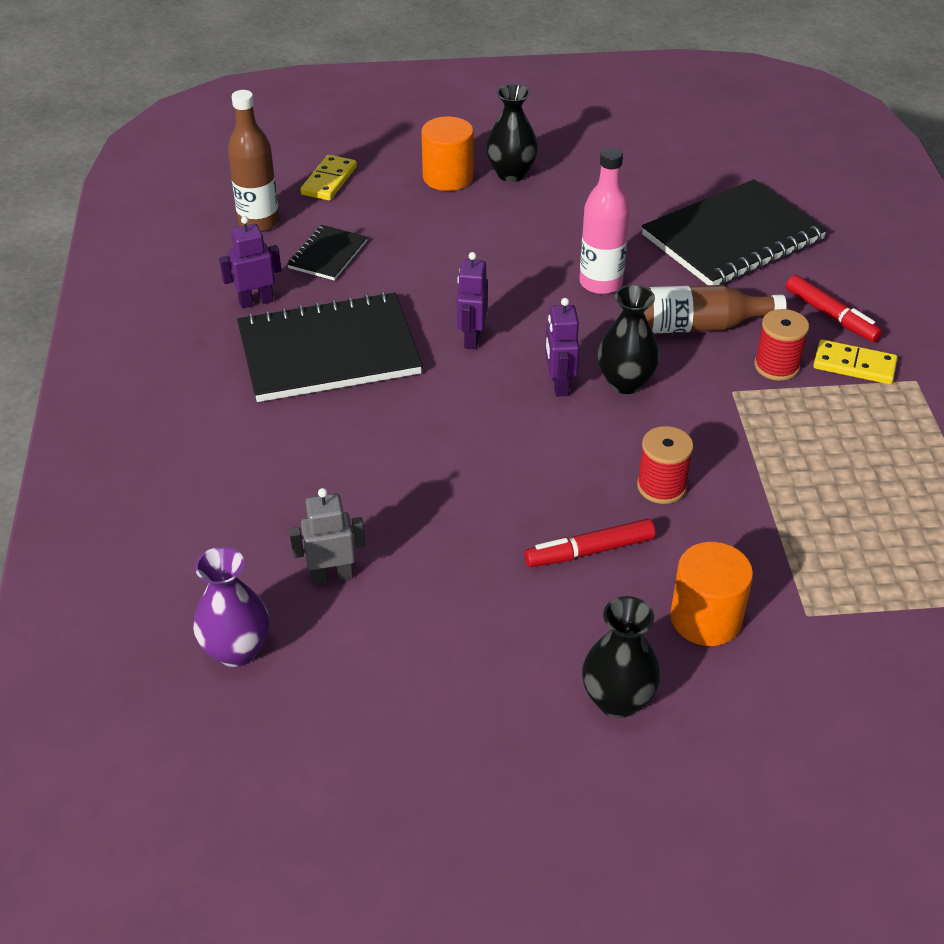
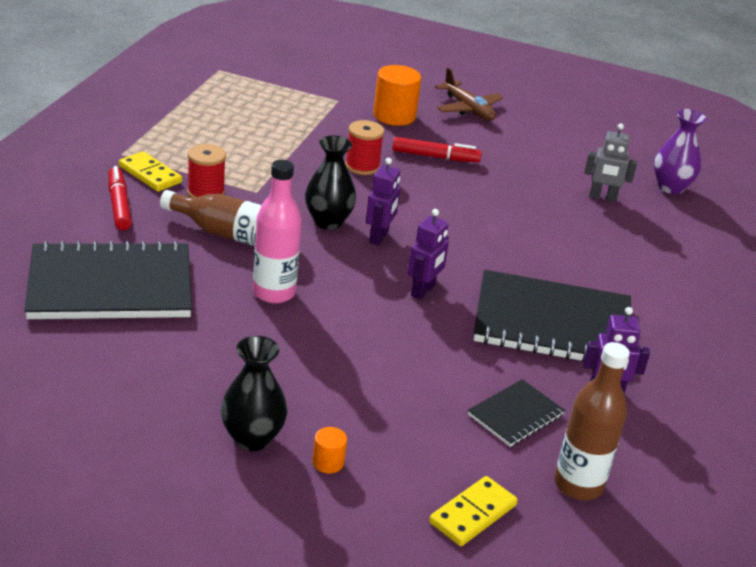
camera: 160 degrees left, 10 degrees down
(448, 177) = (328, 462): orange cylinder -> orange cylinder, size x0.49
(617, 700) = (468, 109): black vase -> brown plane

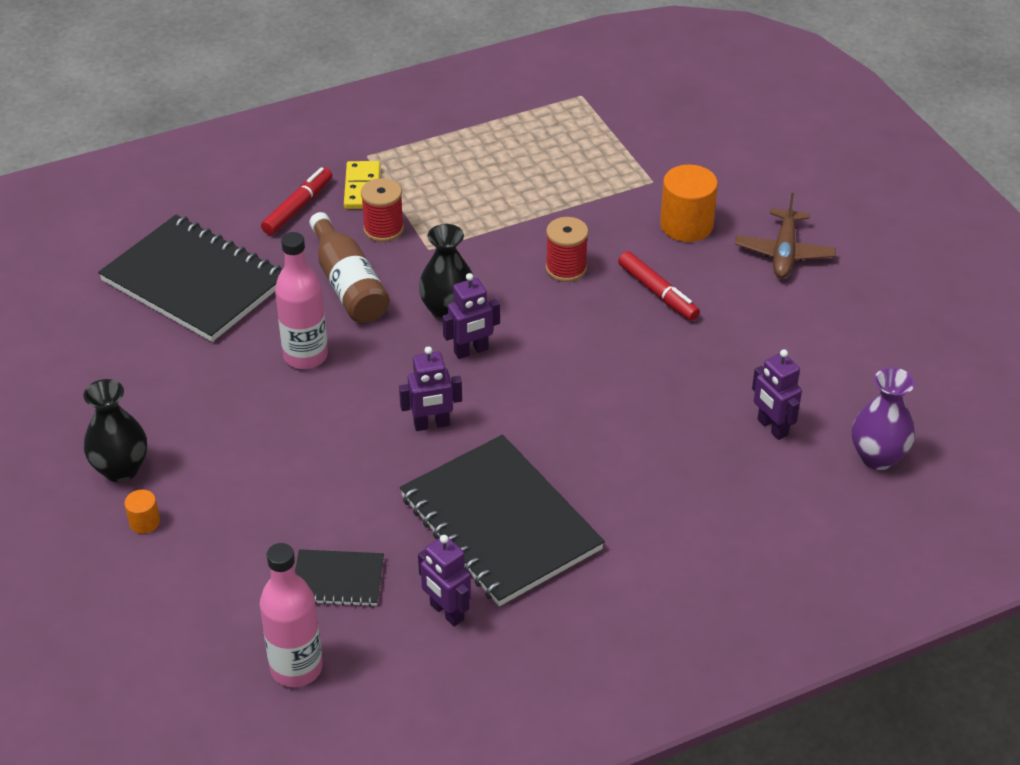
camera: 50 degrees right, 10 degrees up
(473, 514) = (184, 631): yellow domino -> none
(578, 485) = (296, 668): brown bottle -> pink bottle
(602, 197) = (772, 427): grey robot -> purple robot

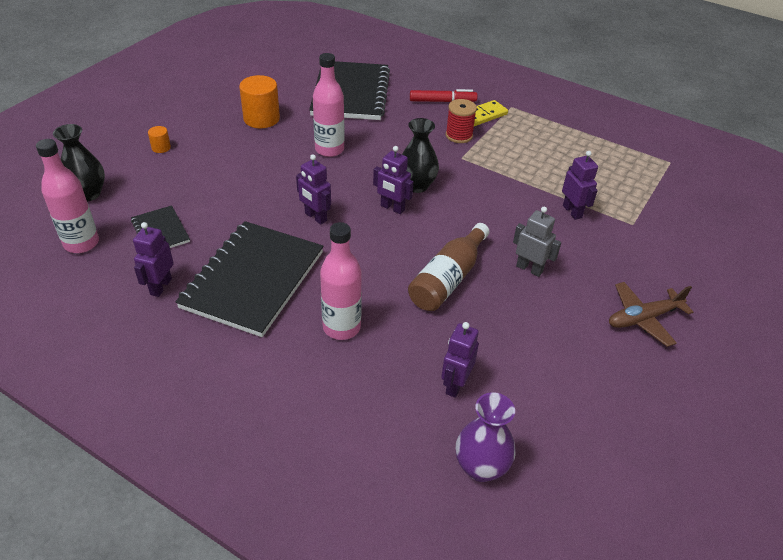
camera: 55 degrees right, 0 degrees up
(121, 469) = (194, 125): black vase -> black vase (88, 194)
(348, 284) = (400, 141): brown bottle -> brown bottle (448, 279)
(566, 268) = (506, 218): red spool -> none
(598, 213) = (572, 211): none -> purple robot
(633, 478) = (341, 327): none -> pink bottle
(657, 293) = (529, 269): red marker -> grey robot
(686, 225) = (610, 256): orange cylinder -> orange cylinder (261, 119)

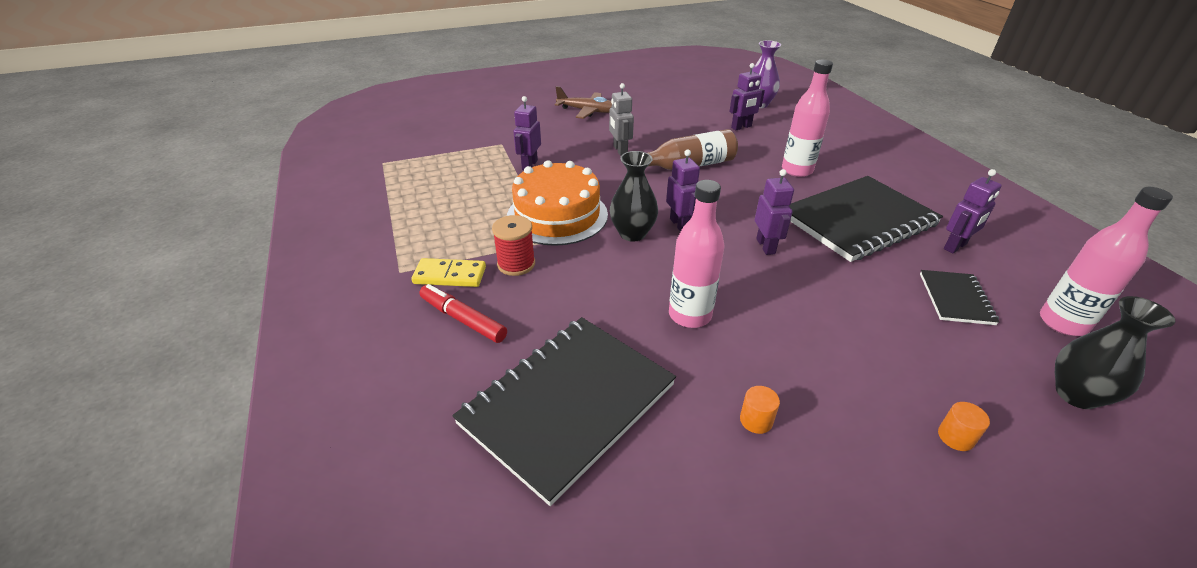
camera: 140 degrees left, 5 degrees down
(261, 119) = (756, 420): orange cylinder -> orange cylinder, size x0.49
(483, 176) = (557, 215): none -> orange cake

